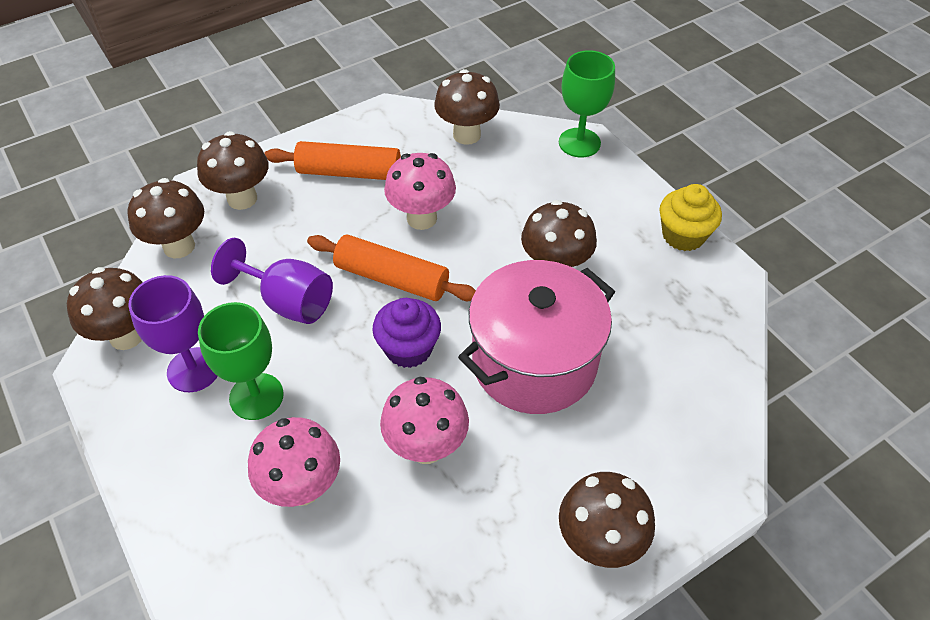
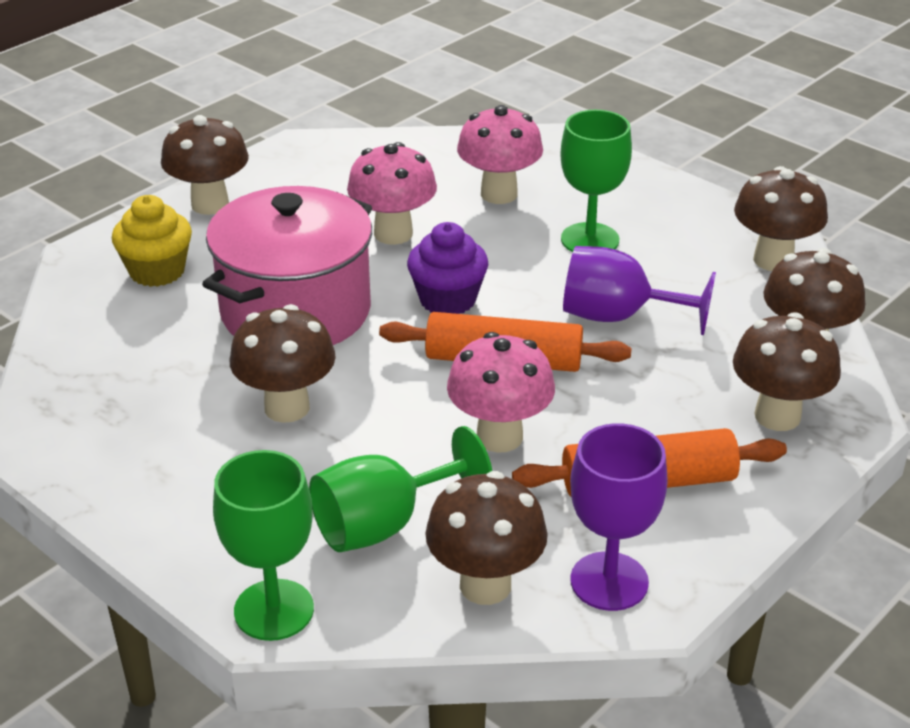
camera: 165 degrees right, 15 degrees down
(194, 370) = (673, 247): purple goblet -> purple goblet (609, 581)
(510, 176) = (384, 524): none -> green goblet
(683, 235) = (95, 483): yellow cupcake -> yellow cupcake (157, 271)

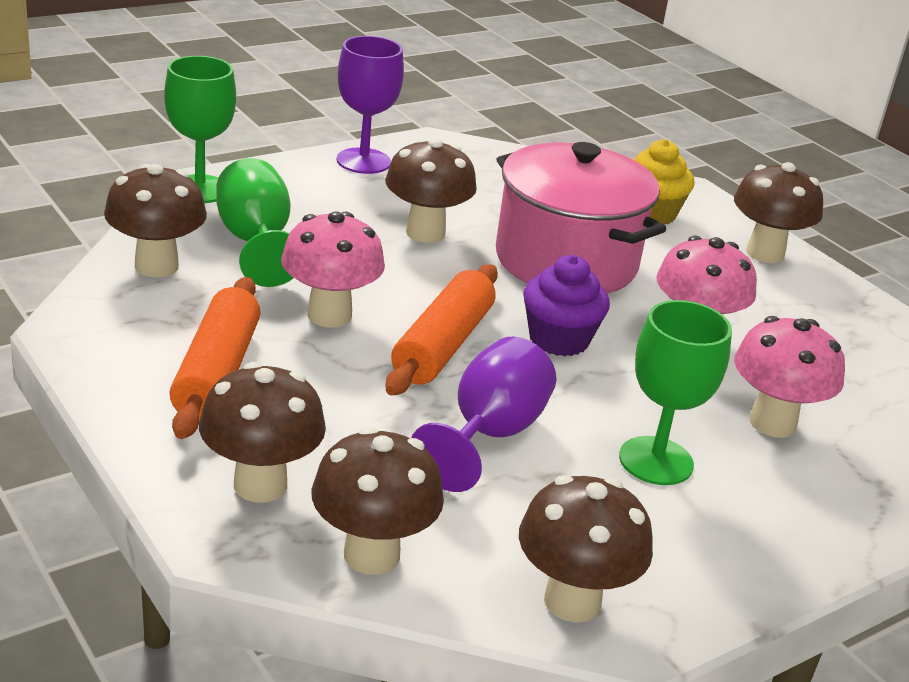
camera: 100 degrees right, 5 degrees down
(609, 581) = (114, 318): purple goblet -> purple goblet (363, 161)

